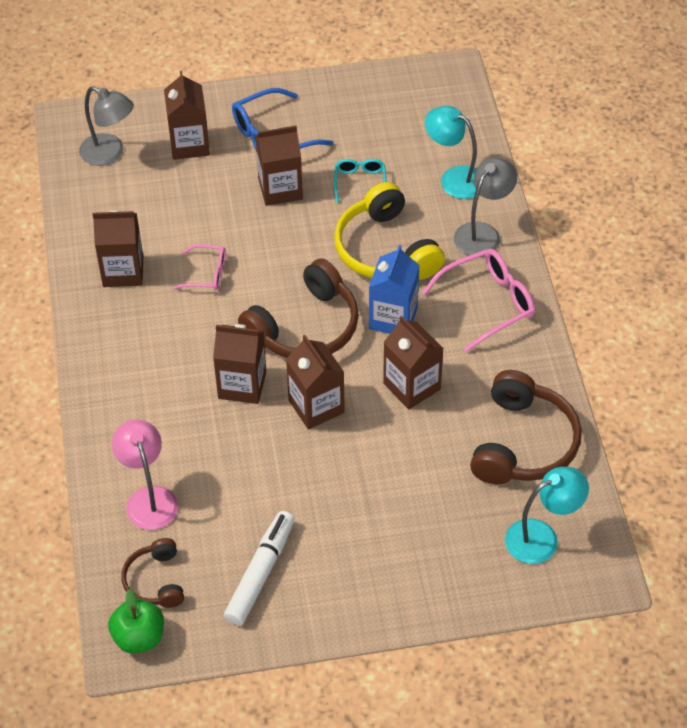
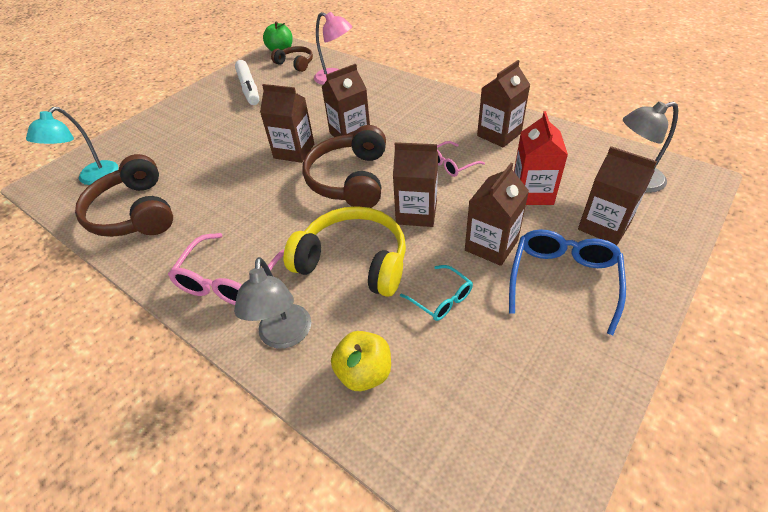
camera: 140 degrees right, 5 degrees down
(191, 201) = (532, 193): none -> red carton
(393, 318) = (296, 222): blue carton -> none
(412, 386) = (242, 195): brown carton -> brown carton (416, 213)
(454, 178) = (364, 373): turquoise lamp -> yellow apple

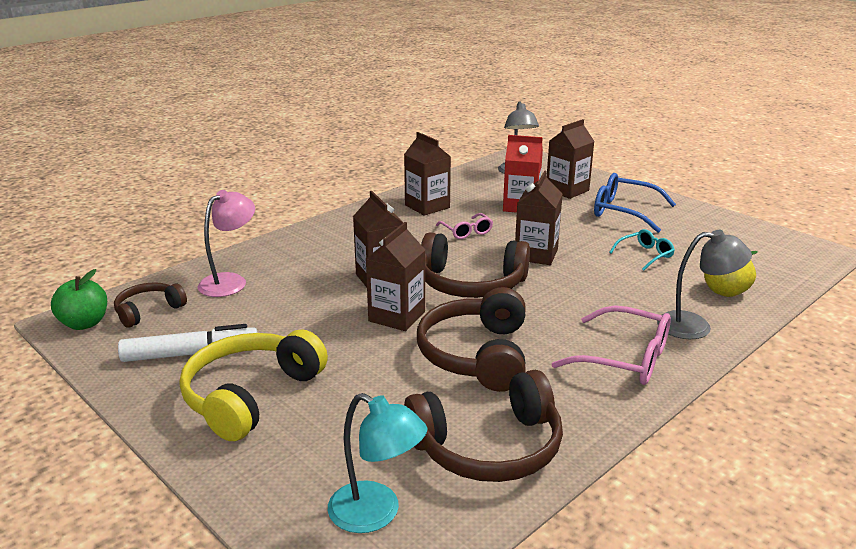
camera: 85 degrees left, 20 degrees down
(241, 195) = (476, 355): none -> brown headphones
(354, 261) = (599, 288): yellow headphones -> yellow headphones (250, 395)
(491, 245) = (584, 230): brown carton -> none

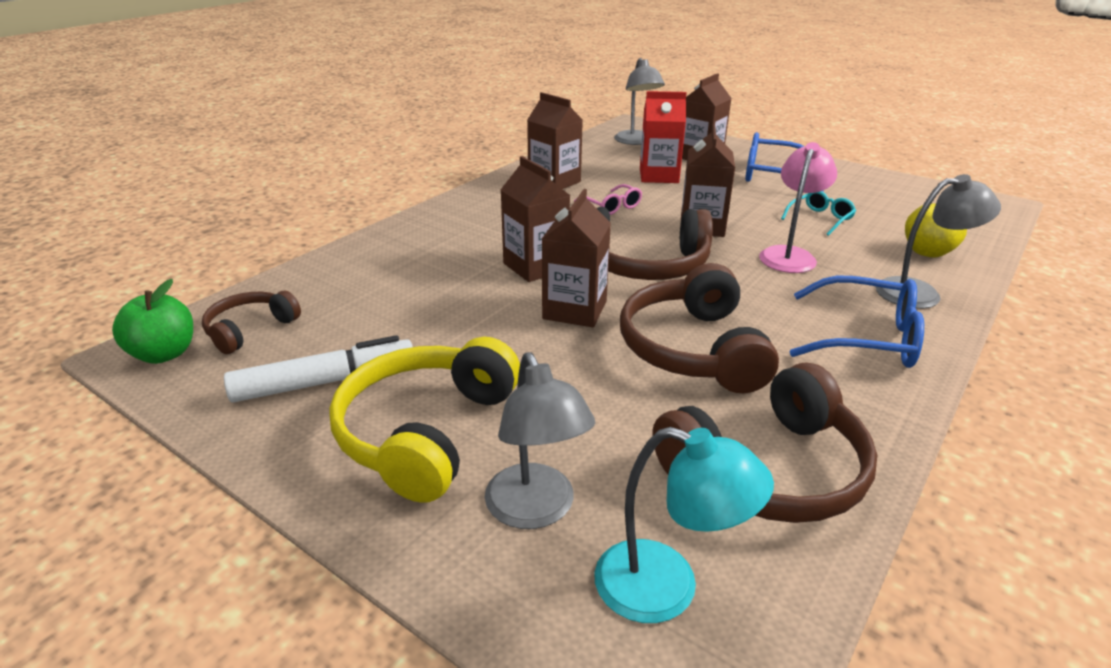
camera: 10 degrees left, 5 degrees up
(230, 281) = (348, 283): pink lamp -> pink lamp (789, 255)
(307, 455) = (536, 510): none -> grey lamp
(625, 358) = (866, 338): pink glasses -> blue glasses

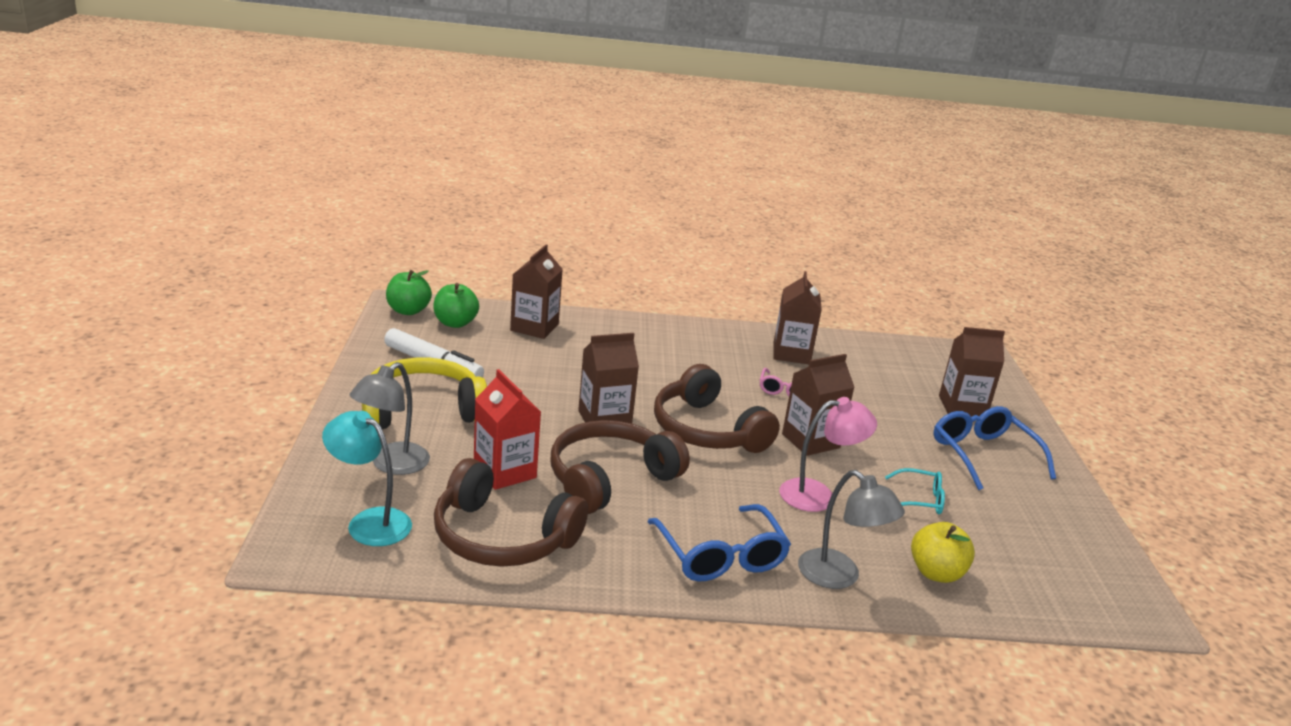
camera: 50 degrees right, 5 degrees down
(250, 329) = (455, 323): brown headphones -> green apple
(535, 266) = (643, 387): brown carton -> brown carton (534, 327)
(636, 141) = (941, 366): grey lamp -> none
(659, 176) = (881, 396): red carton -> red carton (504, 472)
(667, 588) = (369, 522): turquoise lamp -> turquoise lamp turned 135 degrees clockwise

